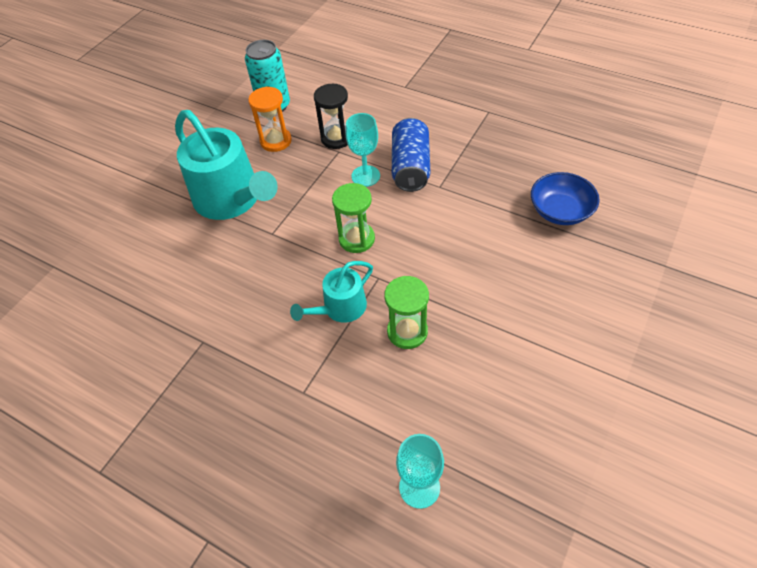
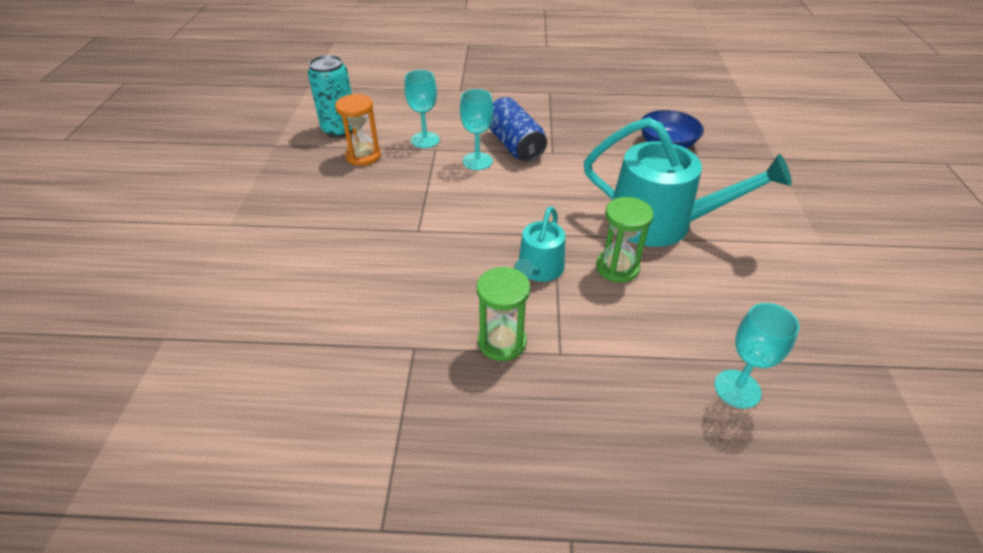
camera: 30 degrees left, 10 degrees down
(232, 199) = (351, 214): turquoise watering can -> turquoise watering can (660, 223)
(336, 138) = (425, 140): black hourglass -> turquoise goblet
(356, 239) = (509, 211): green hourglass -> green hourglass (502, 342)

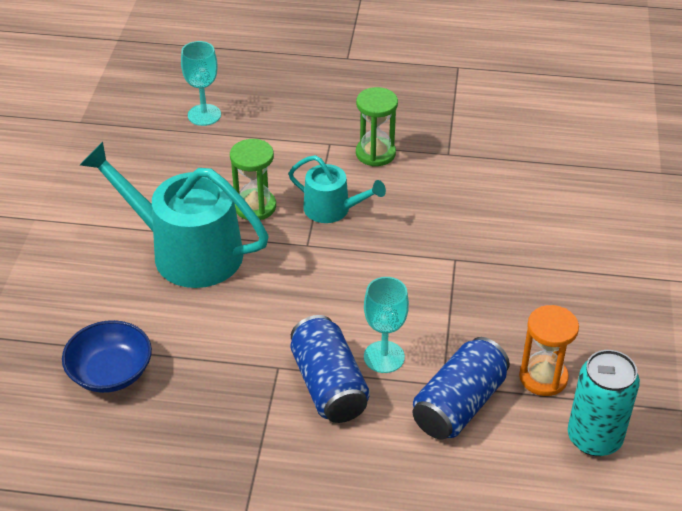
camera: 175 degrees left, 0 degrees up
(425, 140) = (459, 404): turquoise goblet -> blue can
(539, 269) = (332, 209): turquoise watering can -> turquoise watering can turned 90 degrees clockwise

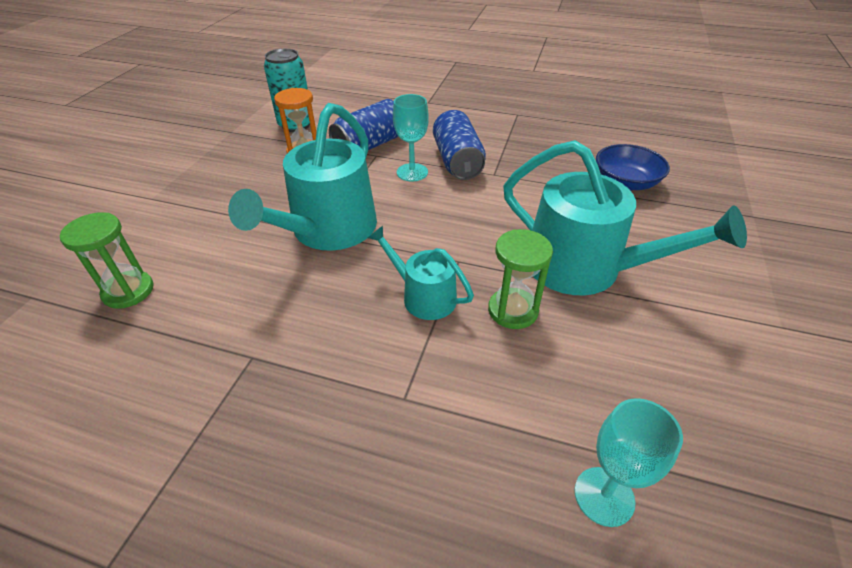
camera: 170 degrees left, 0 degrees up
(375, 153) = (346, 370): green hourglass -> green hourglass (128, 291)
(447, 262) = (328, 230): none -> turquoise watering can

